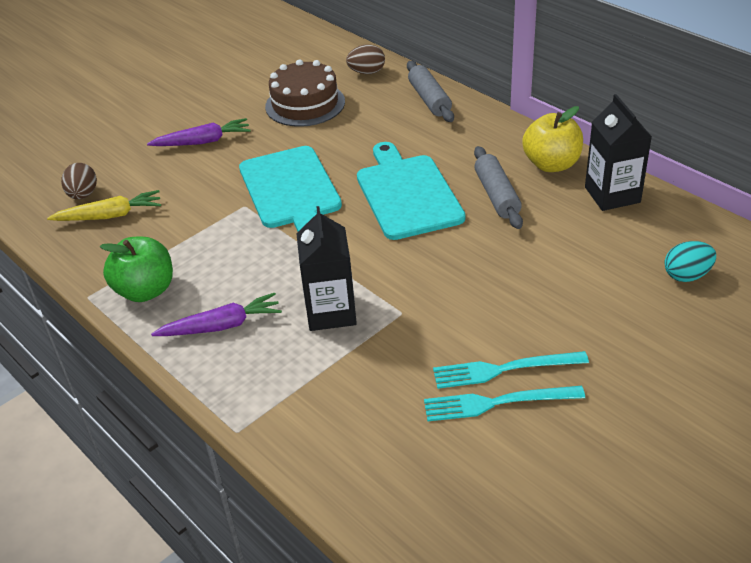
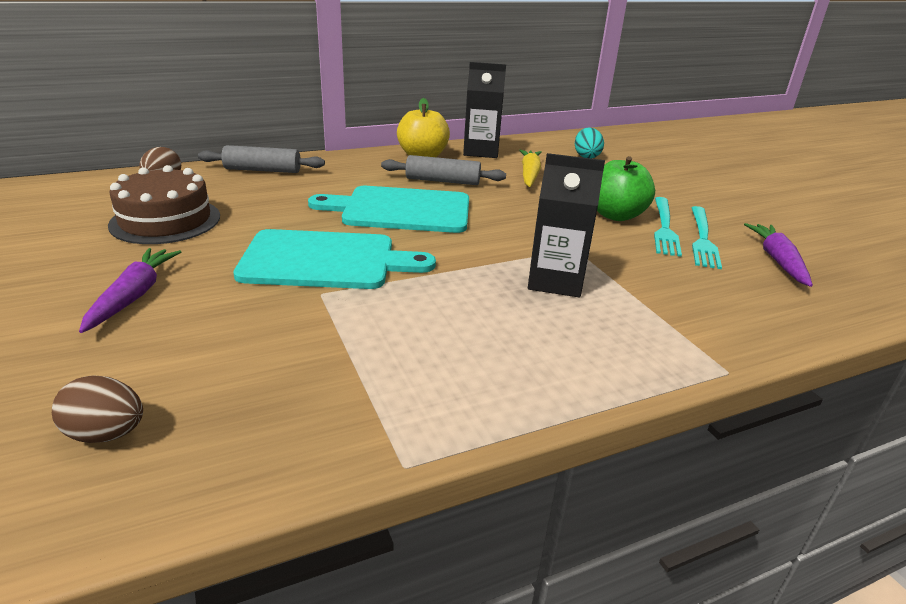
camera: 75 degrees left, 10 degrees down
(110, 215) = (208, 410): yellow carrot -> yellow carrot (529, 174)
(145, 290) = (432, 401): green apple -> green apple (616, 215)
(222, 326) = (543, 350): purple carrot -> purple carrot (777, 260)

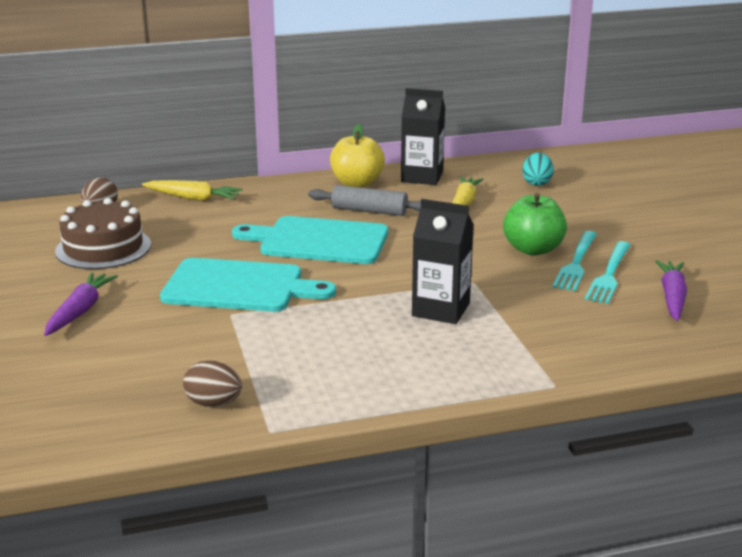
camera: 10 degrees right, 5 degrees down
(106, 434) = (68, 402): brown egg -> brown egg (213, 403)
(263, 170) = (193, 198): grey rolling pin -> yellow carrot

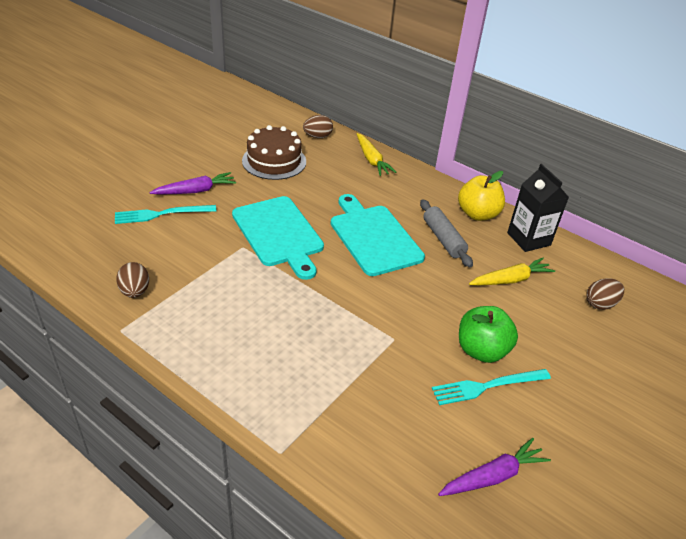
camera: 50 degrees right, 15 degrees up
(441, 309) = (336, 340): black carton -> none
(536, 183) = (600, 304): turquoise egg -> brown egg
(609, 274) = (490, 416): turquoise fork -> turquoise fork (162, 214)

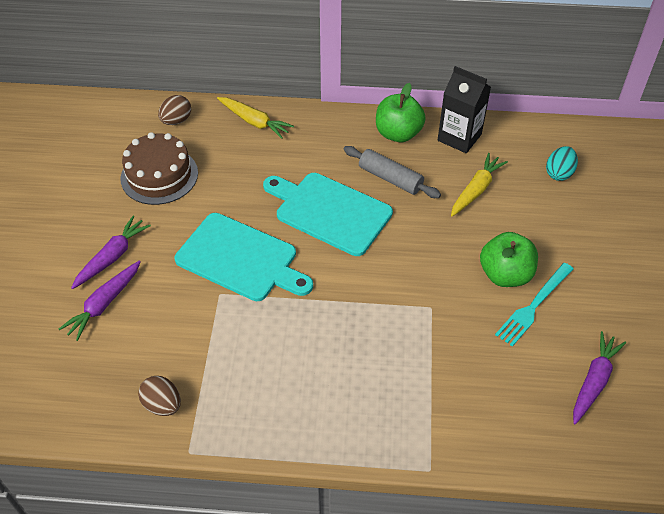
camera: 30 degrees left, 10 degrees up
(162, 214) = (104, 304): turquoise fork -> purple carrot
(477, 214) = (398, 134): yellow apple -> green apple
(600, 304) = (559, 173): brown egg -> turquoise egg

